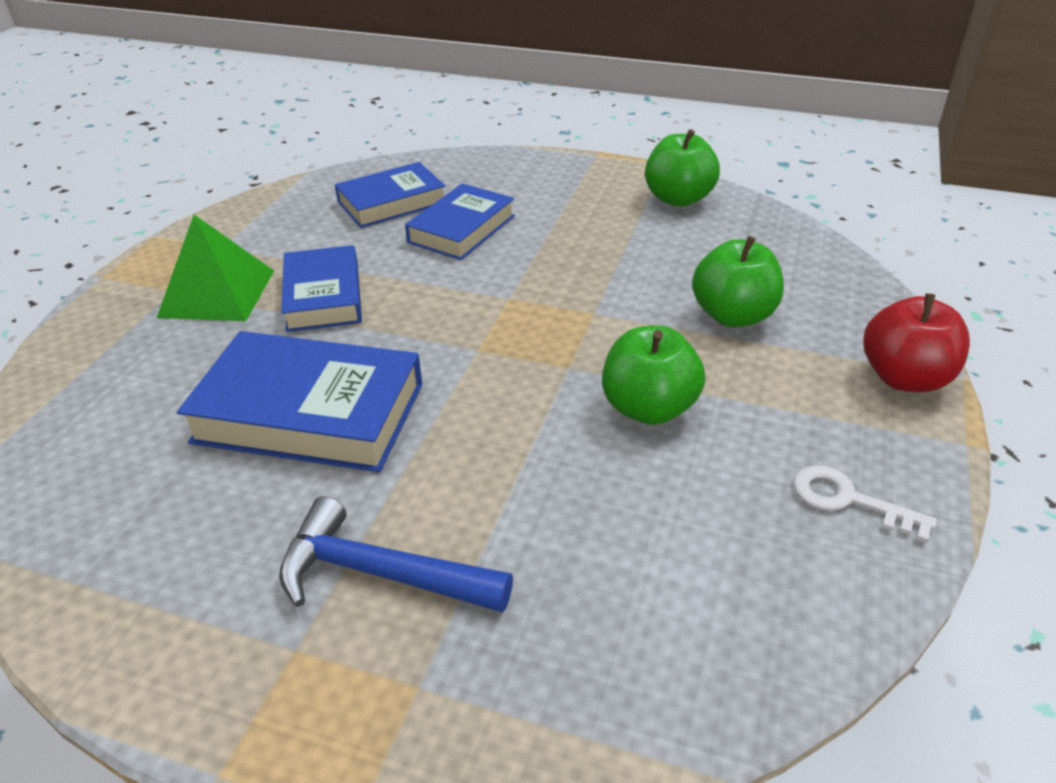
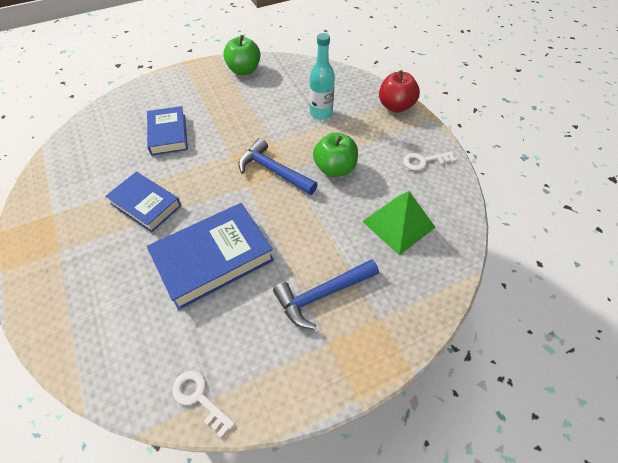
camera: 45 degrees left, 15 degrees up
(64, 568) = (199, 398): none -> white key
(217, 293) = (87, 237): green pyramid -> green pyramid (398, 224)
(392, 202) = (115, 139): blue book -> none
(543, 353) = (273, 171): none -> blue hammer
(733, 315) = (321, 113): green apple -> turquoise bottle

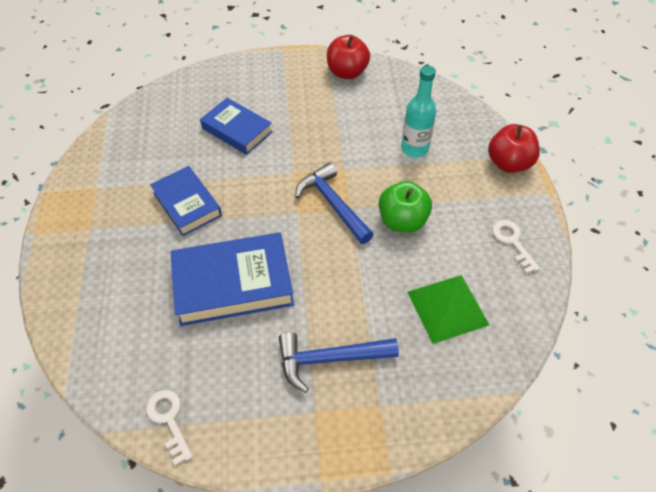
camera: 20 degrees right, 0 degrees up
(168, 134) = (237, 130): blue book -> blue book turned 60 degrees counterclockwise
(244, 70) = (347, 72): green apple -> red apple
(424, 161) = (512, 242): white key -> white key turned 60 degrees clockwise

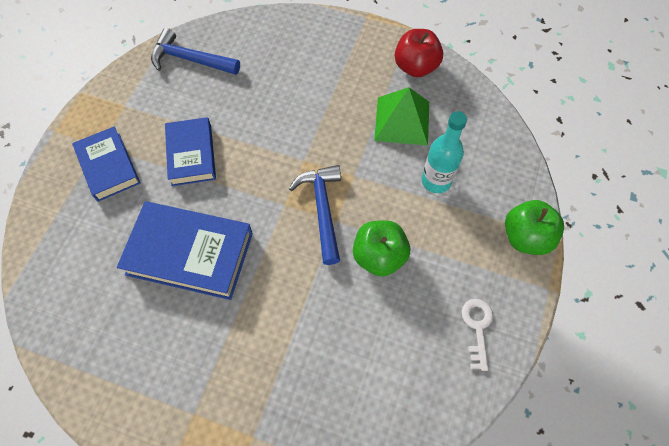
camera: 25 degrees right, 10 degrees up
(169, 420) = (72, 360): white key -> none
(237, 130) = (275, 93): blue book -> blue book (108, 167)
(330, 359) = (233, 369): blue hammer -> blue hammer (190, 60)
(447, 308) = (371, 369): green pyramid -> green pyramid (402, 120)
(508, 163) = (525, 237): red apple -> green apple

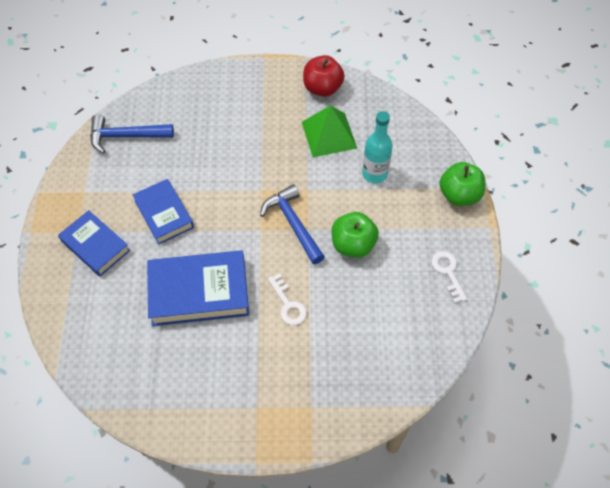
camera: 20 degrees left, 5 degrees down
(279, 302) = (288, 304): none -> white key

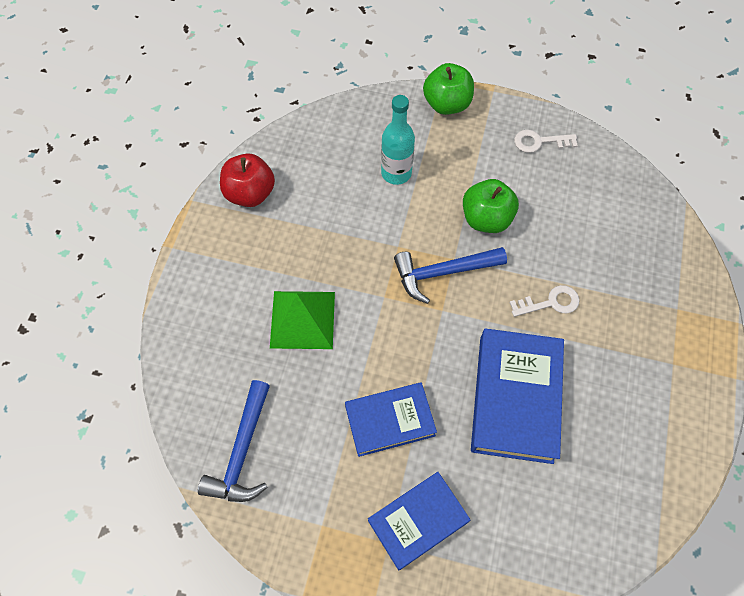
camera: 75 degrees left, 5 degrees up
(329, 134) = (324, 204): green pyramid -> green pyramid (302, 319)

